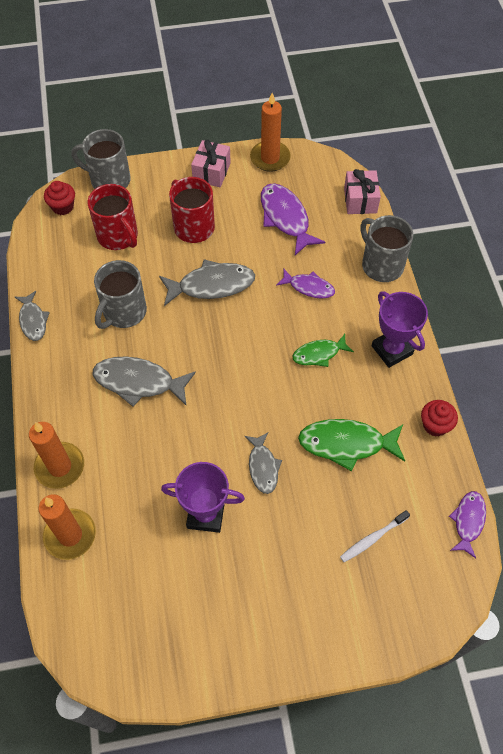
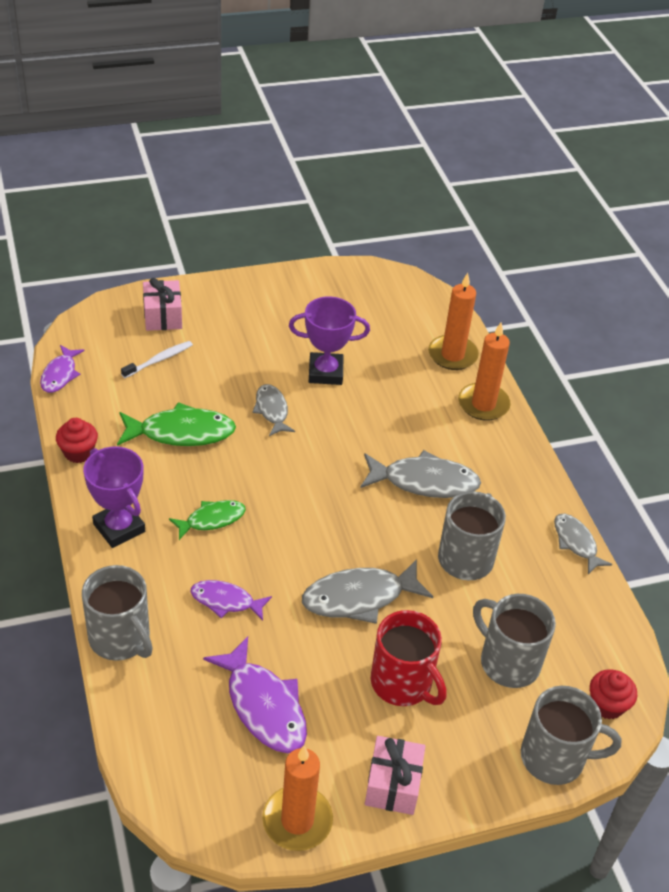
camera: 170 degrees right, 15 degrees down
(118, 236) = (508, 662): red mug -> grey mug
(360, 200) = (144, 745): pink gift -> pink gift (163, 316)

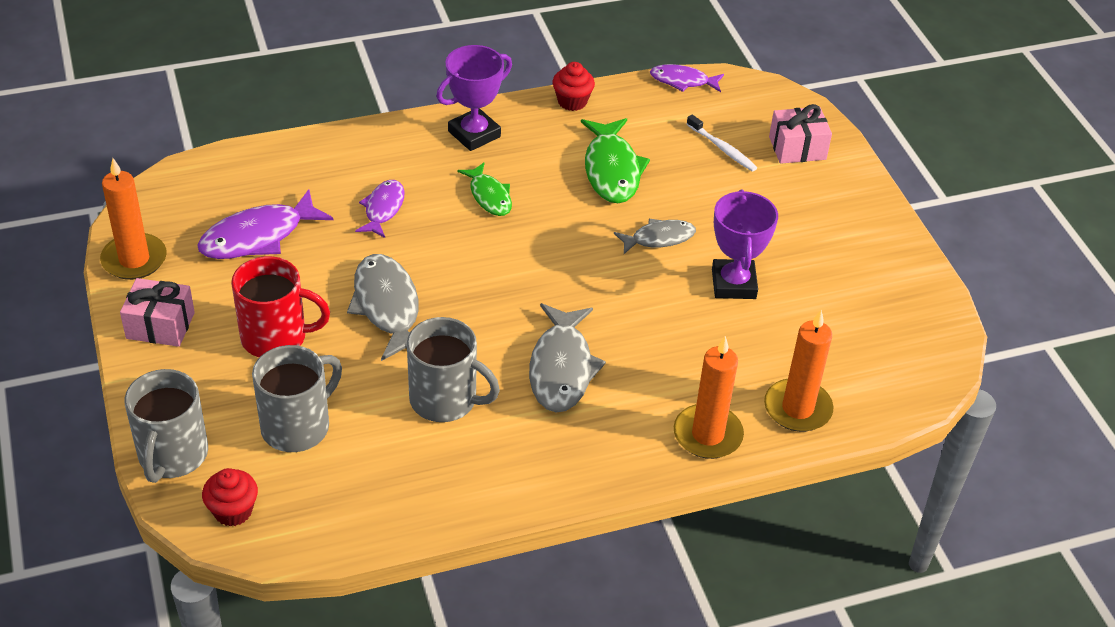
camera: 90 degrees right, 0 degrees up
(120, 638) = (340, 143): grey mug -> none
(403, 683) = (276, 337): red mug -> red mug turned 135 degrees counterclockwise
(576, 543) = (473, 509): grey fish -> none

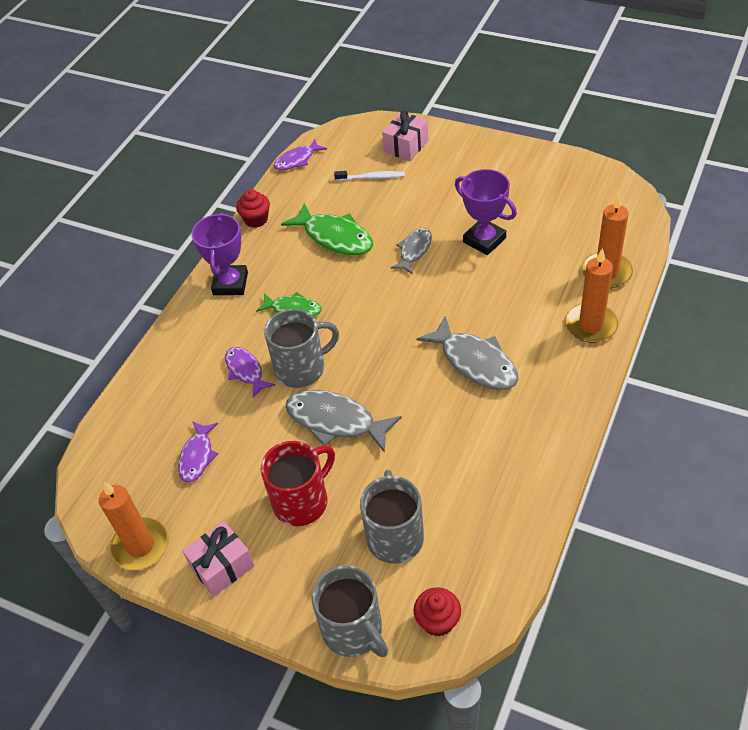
camera: 40 degrees left, 5 degrees up
(258, 237) = (197, 456): purple fish -> purple fish, size x0.61
(445, 400) = (446, 438): grey mug -> grey mug (302, 368)

